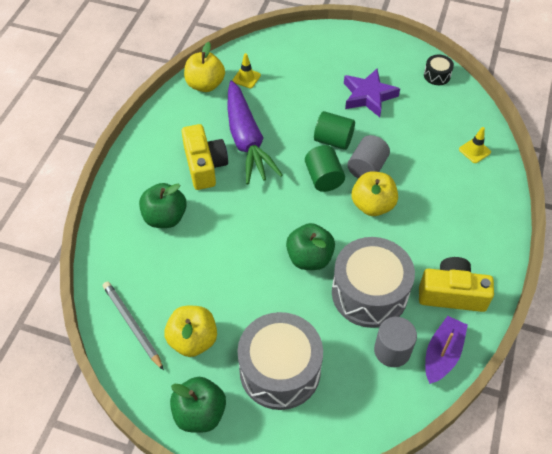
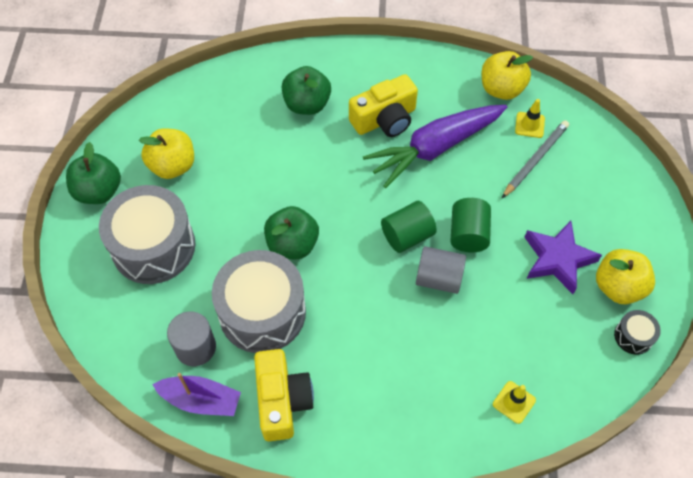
camera: 75 degrees right, 5 degrees up
(132, 325) = (179, 114): grey pencil -> grey pencil (535, 160)
(372, 205) = (384, 294): yellow apple -> yellow apple (618, 287)

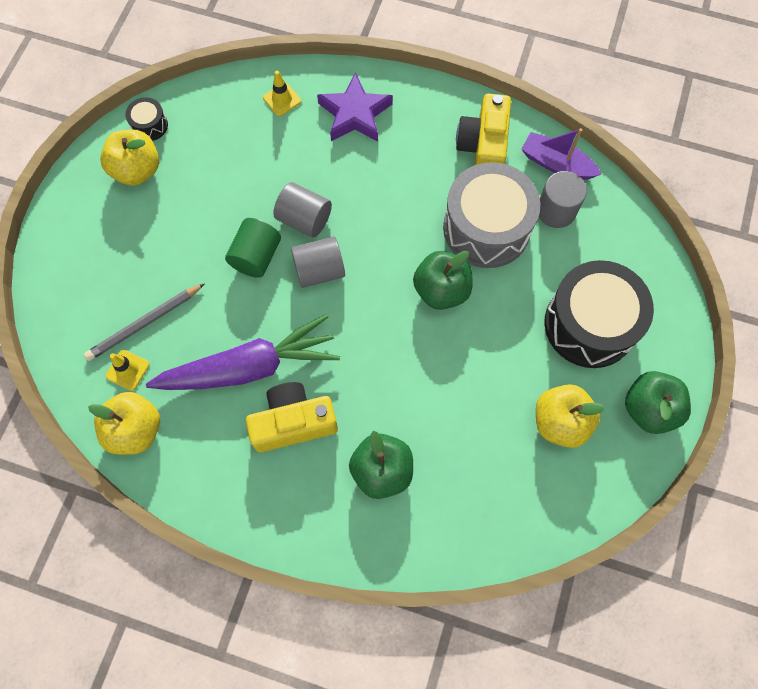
camera: 165 degrees left, 10 degrees up
(153, 246) = (589, 324): grey drum -> black drum
(407, 236) = (319, 270): green cylinder -> grey cylinder
(557, 259) = (179, 209): purple star -> purple star (355, 114)

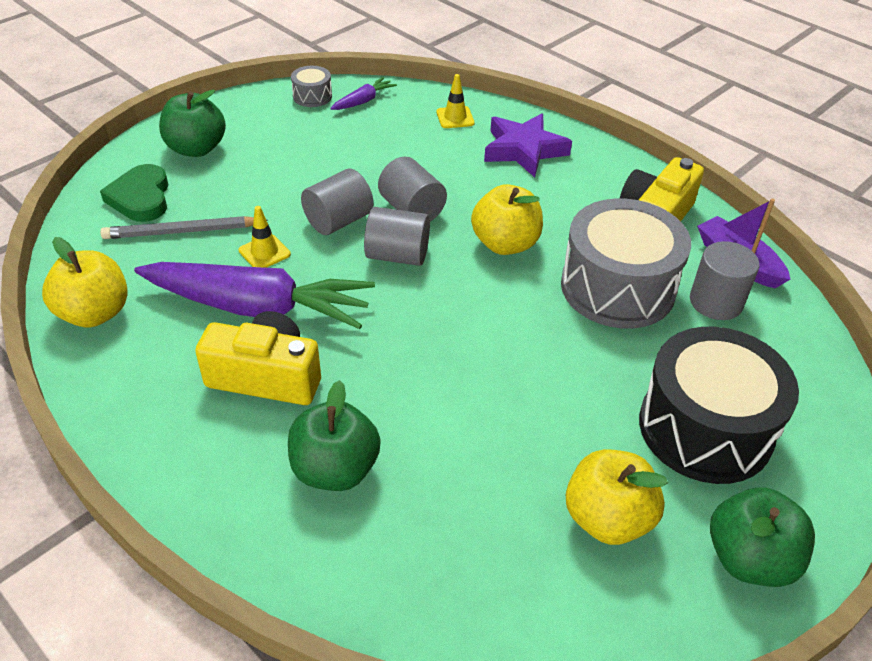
camera: 25 degrees right, 25 degrees down
(87, 305) = (141, 198): none -> green heart
(127, 370) = (132, 261): yellow traffic cone -> yellow traffic cone (264, 252)
(137, 170) = (274, 121): yellow apple -> yellow apple (505, 244)
(150, 125) = (312, 96): black drum -> grey drum
(196, 112) = (363, 101): none -> purple carrot
(256, 256) = (338, 221): green cylinder -> grey cylinder
(441, 290) = (527, 323): green apple -> green apple (196, 148)

